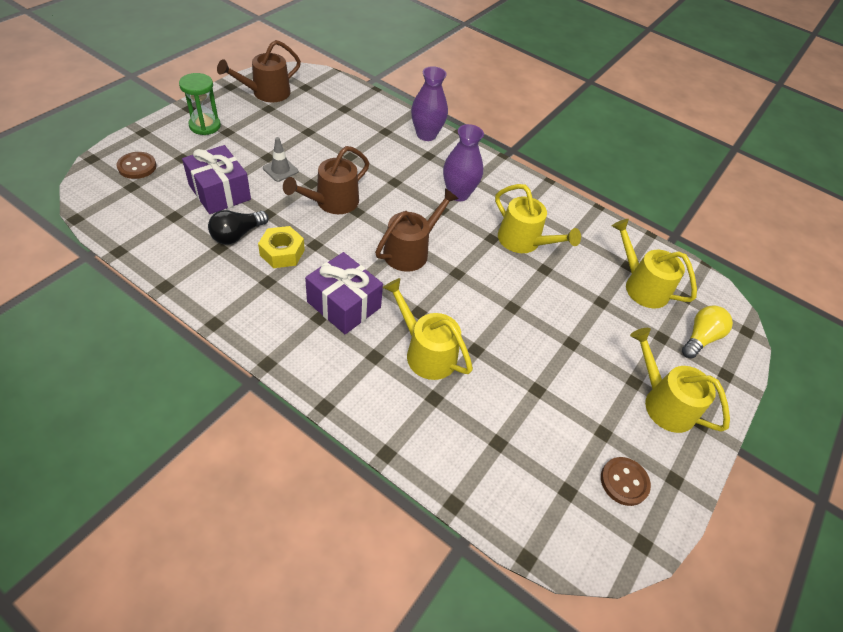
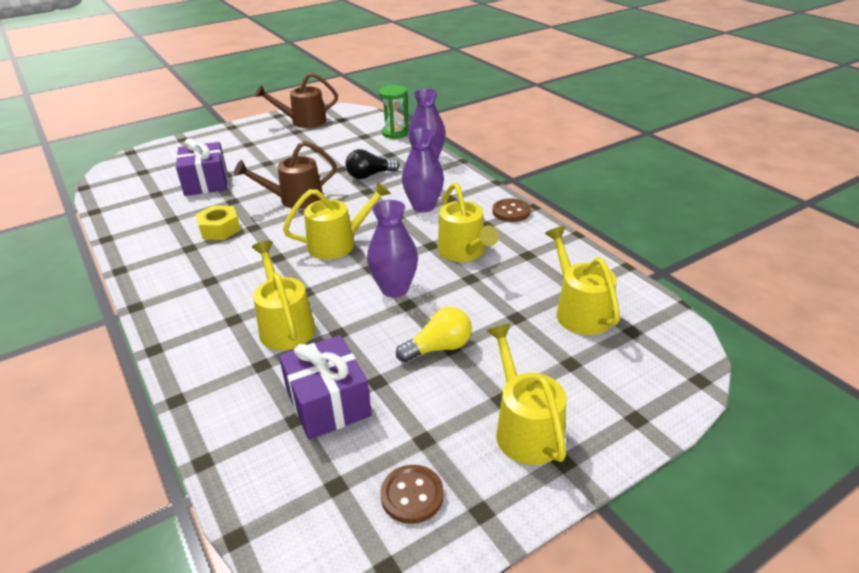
camera: 30 degrees right, 15 degrees down
(137, 166) = (158, 160): brown button -> brown button (511, 212)
(205, 126) = (234, 139): green hourglass -> green hourglass (395, 133)
(237, 235) = (194, 212): black light bulb -> black light bulb (369, 175)
(280, 170) = (270, 172): grey traffic cone -> none
(344, 304) = (240, 275): purple gift -> purple gift (328, 403)
(411, 251) = (338, 244): brown watering can -> yellow watering can
(492, 293) = (394, 289): none -> purple vase
(700, 338) = (624, 374): yellow light bulb -> yellow light bulb (439, 348)

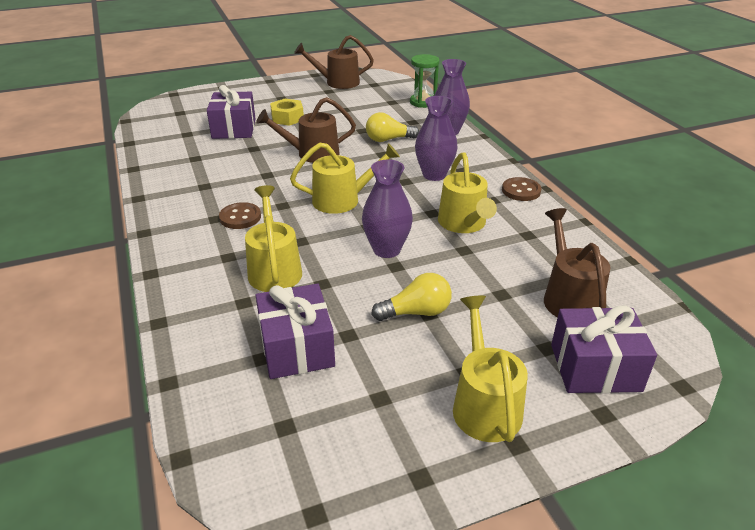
camera: 10 degrees right, 0 degrees up
(220, 229) = (236, 173): yellow nut -> yellow nut (287, 118)
(369, 175) = (388, 139): black light bulb -> yellow light bulb
(412, 495) = (356, 449): brown button -> brown button (240, 217)
(579, 310) = (568, 297): yellow watering can -> brown watering can
(618, 375) = (595, 367): none -> purple gift

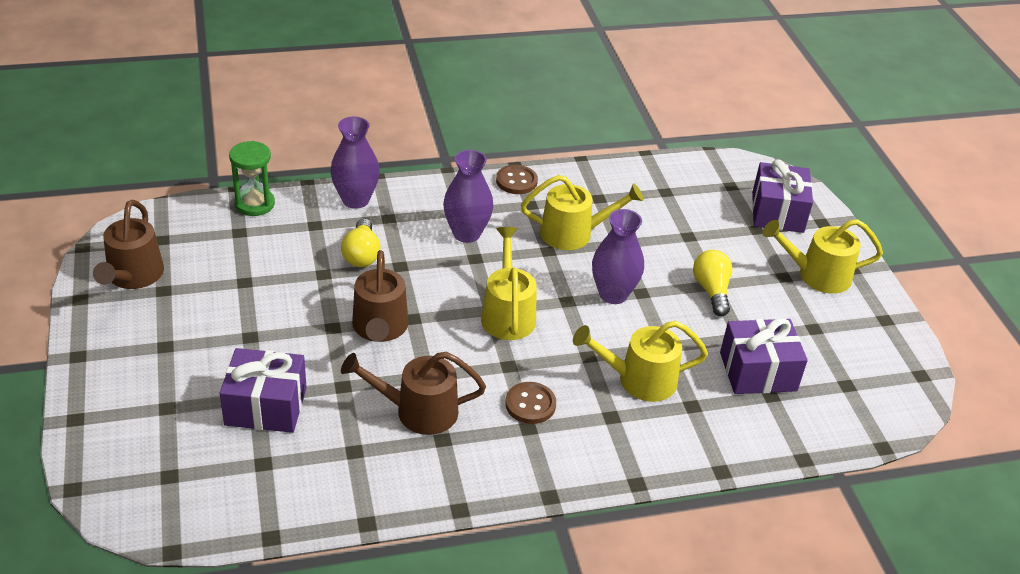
camera: 85 degrees left, 5 degrees up
(287, 118) = (250, 344): yellow nut -> none
(568, 297) = (694, 201): brown watering can -> brown watering can (417, 411)

